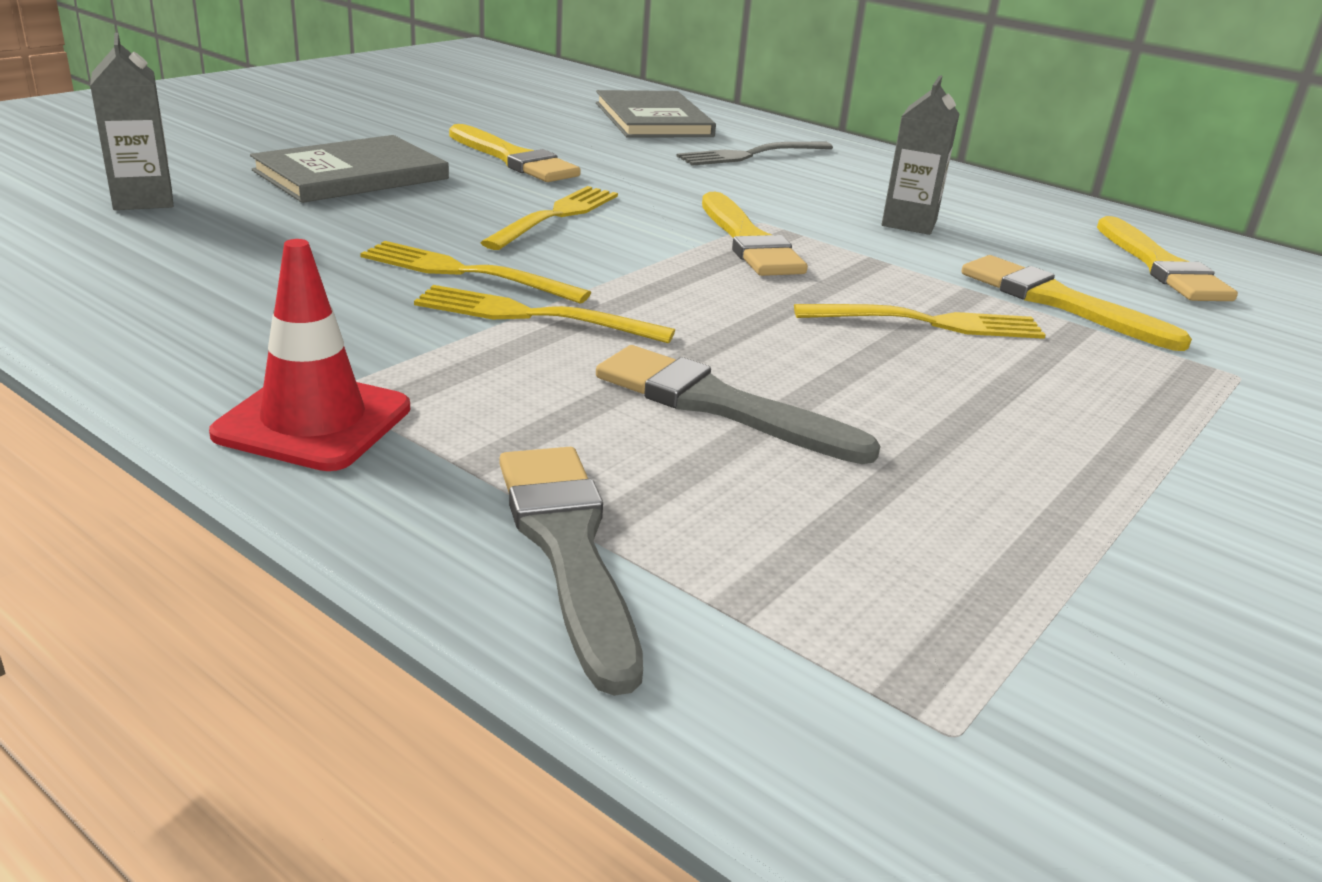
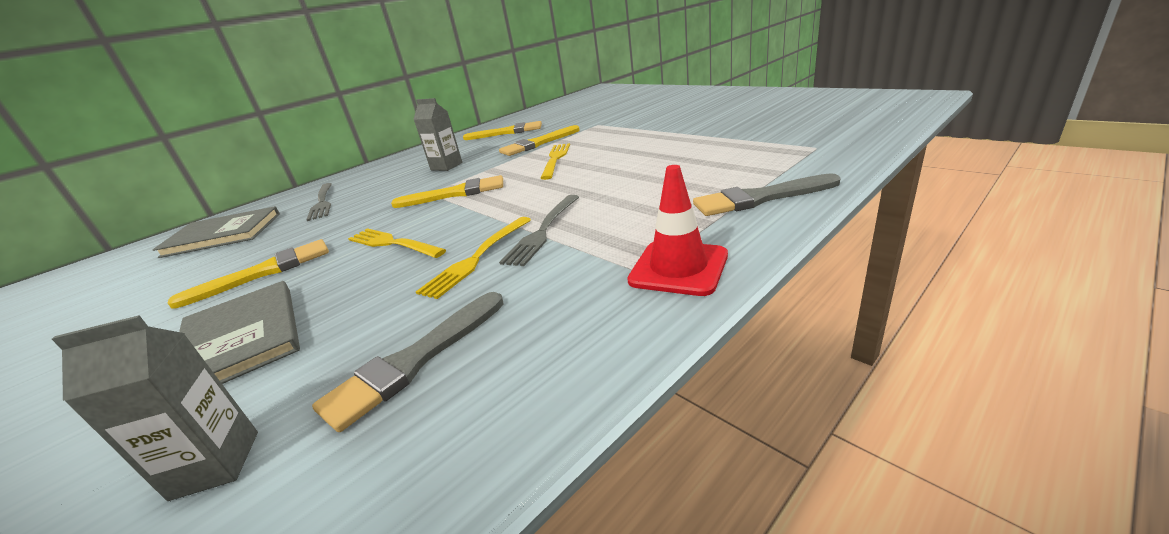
camera: 75 degrees left, 0 degrees up
(533, 316) = (543, 231): yellow fork -> grey fork
(719, 405) = (635, 185): grey brush -> grey brush (414, 361)

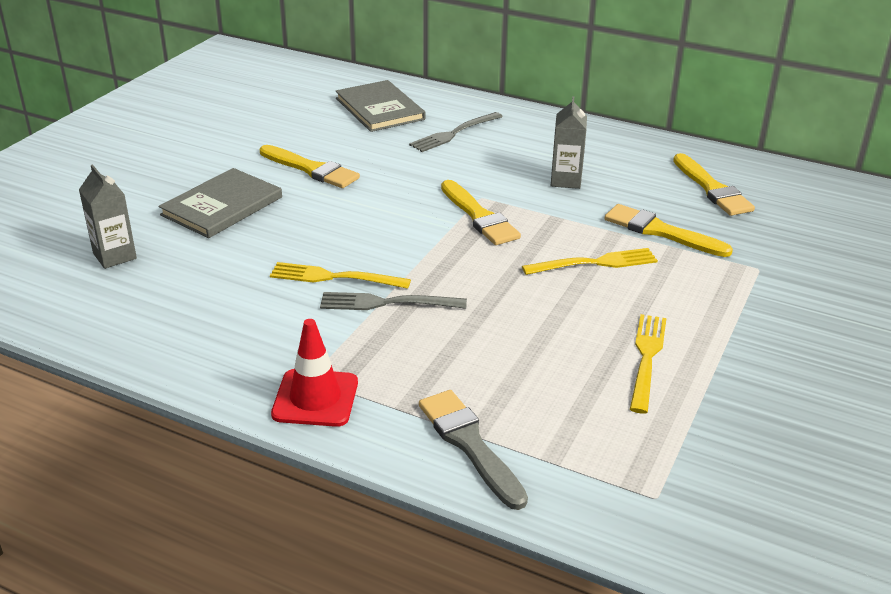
camera: 65 degrees right, 5 degrees up
(392, 243) = (361, 218): yellow fork -> yellow fork (646, 358)
(414, 361) = (195, 293): grey brush -> none

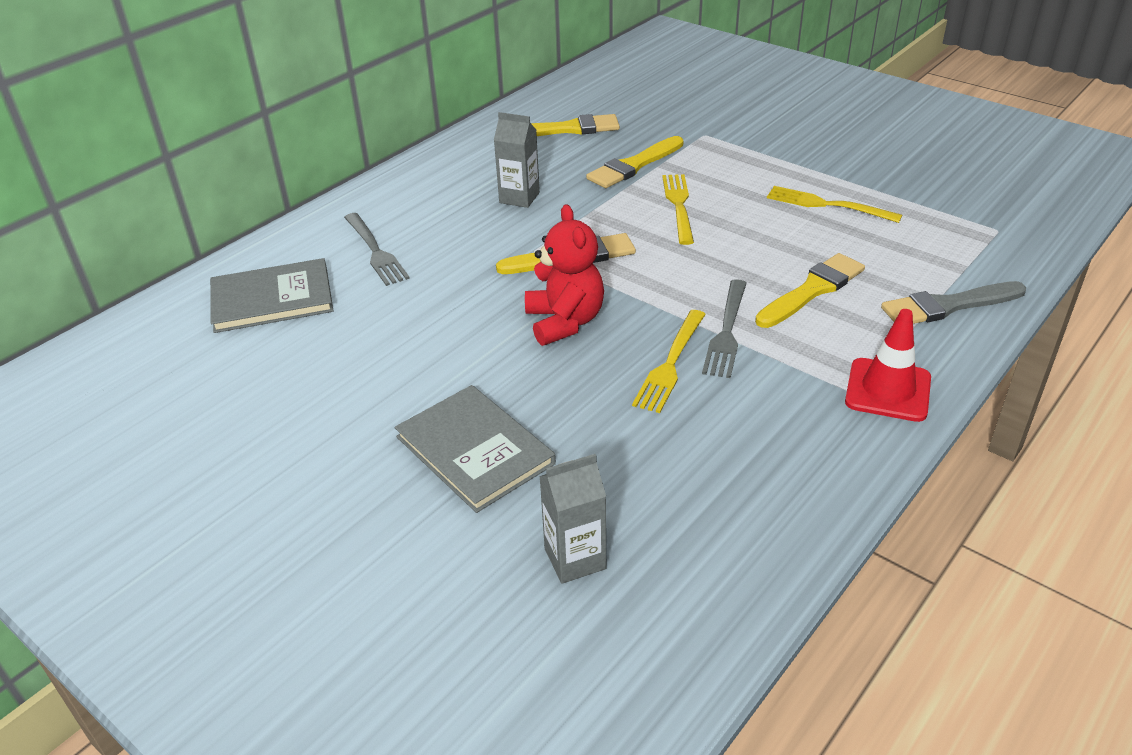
camera: 75 degrees left, 5 degrees up
(311, 169) = (410, 366): yellow brush -> yellow brush (812, 290)
(381, 223) = (564, 322): none -> red teddy bear

